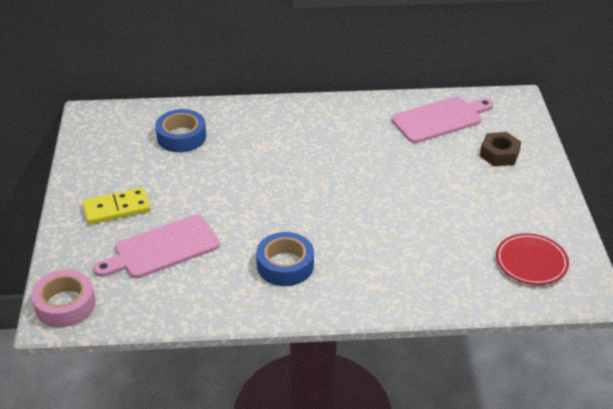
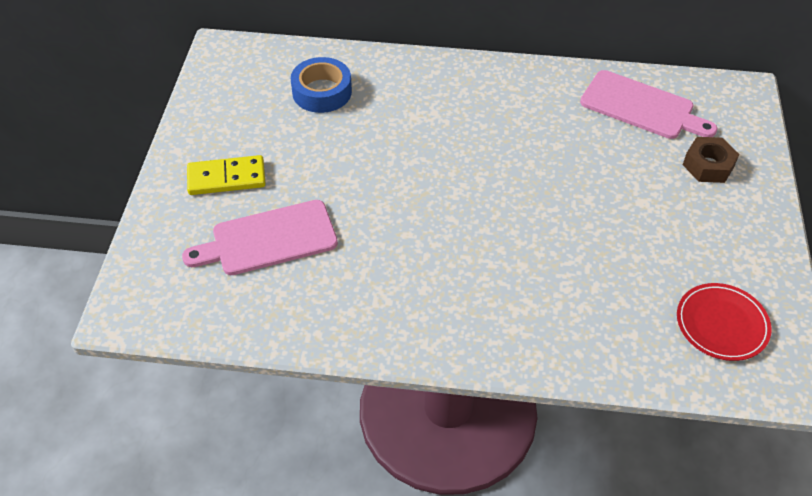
camera: 10 degrees right, 10 degrees up
(65, 304) = (140, 298): pink tape -> none
(285, 265) = (411, 283): blue tape -> none
(440, 119) = (641, 107): pink cutting board -> pink cutting board turned 45 degrees clockwise

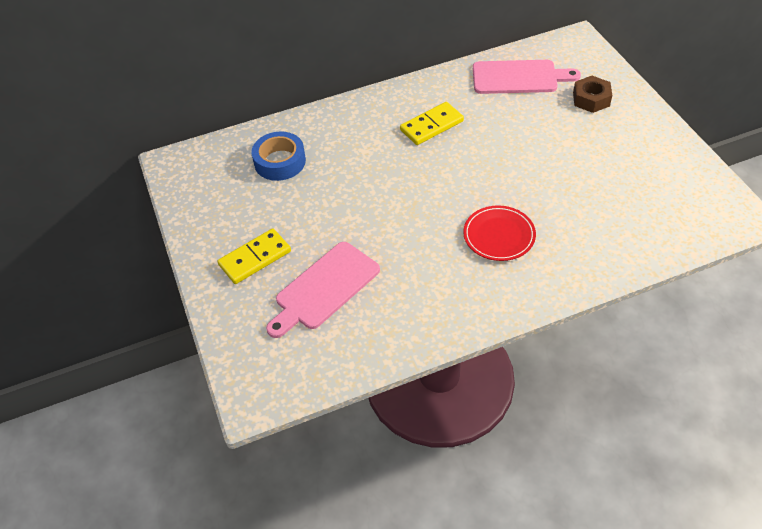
camera: 25 degrees left, 0 degrees up
(504, 120) = (432, 126): none -> yellow domino
(722, 324) = (676, 200): red plate -> red plate (499, 235)

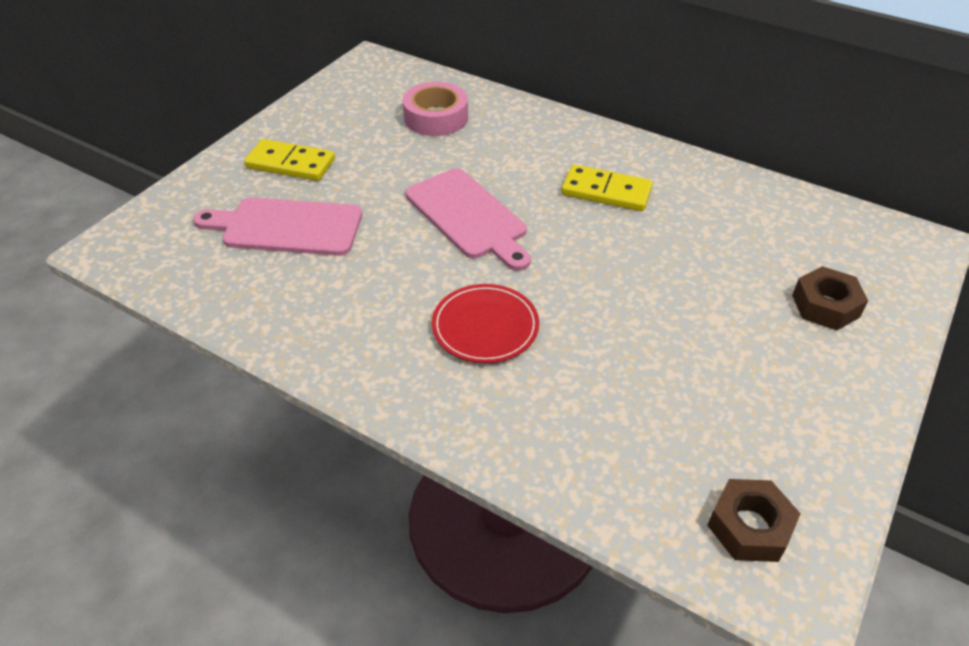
camera: 50 degrees right, 5 degrees down
(280, 162) = (436, 117): blue tape -> pink tape
(519, 77) = (777, 223): pink cutting board -> pink cutting board (468, 217)
(700, 209) = (749, 527): none -> brown nut

